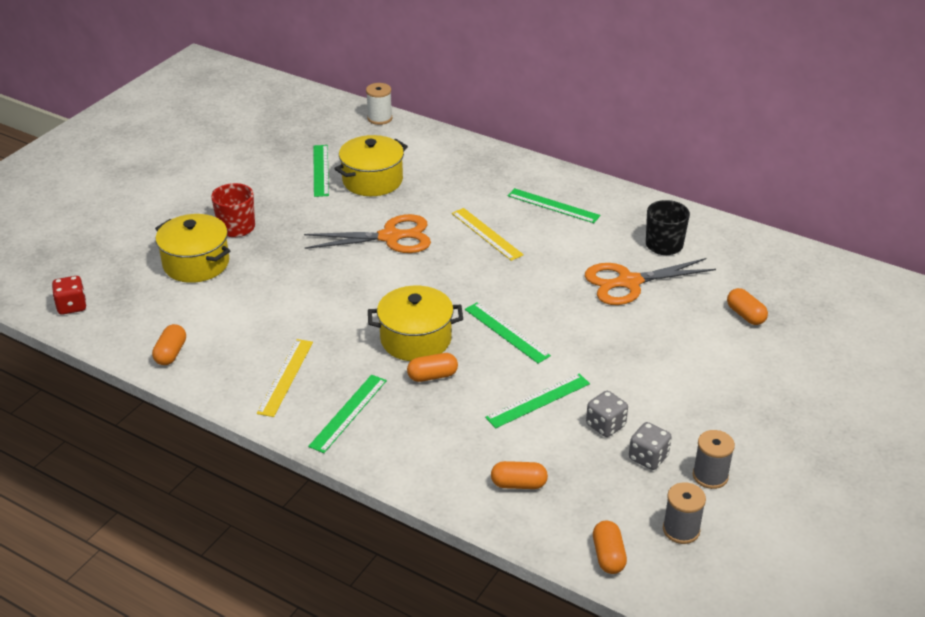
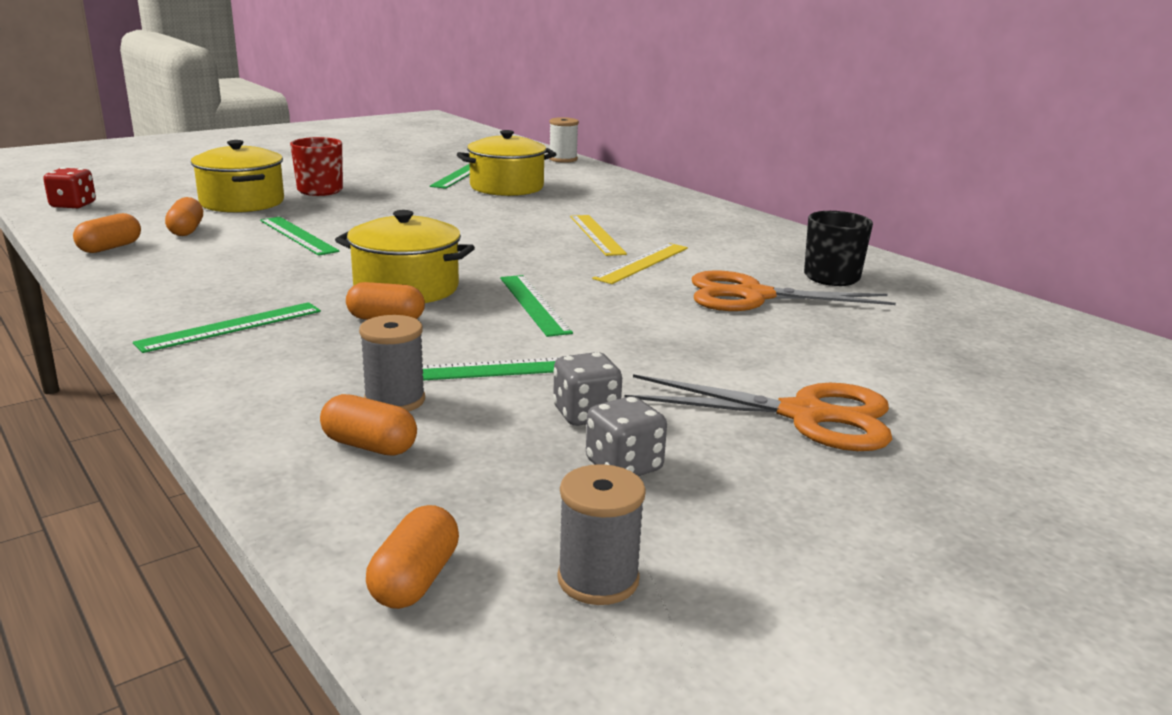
camera: 20 degrees right, 15 degrees down
(285, 377) = (203, 286): yellow ruler -> yellow ruler (642, 263)
(391, 237) = (478, 220): orange scissors -> orange scissors (806, 416)
(553, 206) = (703, 230): green ruler -> green ruler (298, 235)
(710, 476) = (722, 516): grey spool -> grey spool (395, 400)
(745, 315) = (919, 353): orange capsule -> orange capsule (186, 230)

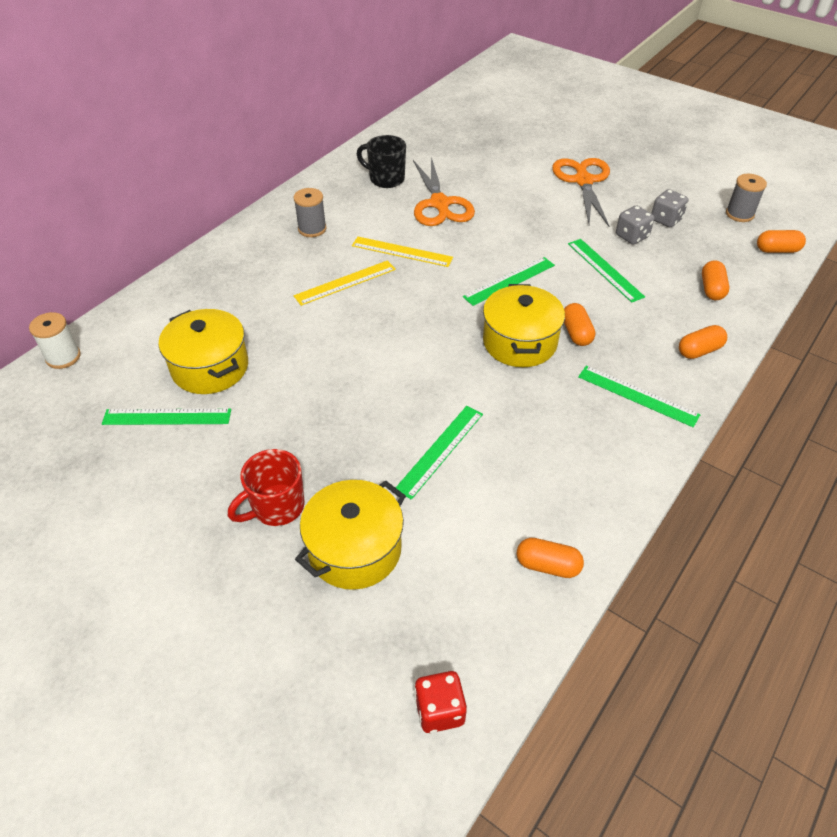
camera: 105 degrees left, 25 degrees up
(186, 230) = (469, 539): orange capsule -> orange capsule (699, 350)
(395, 400) = (667, 295): grey spool -> grey spool (312, 229)

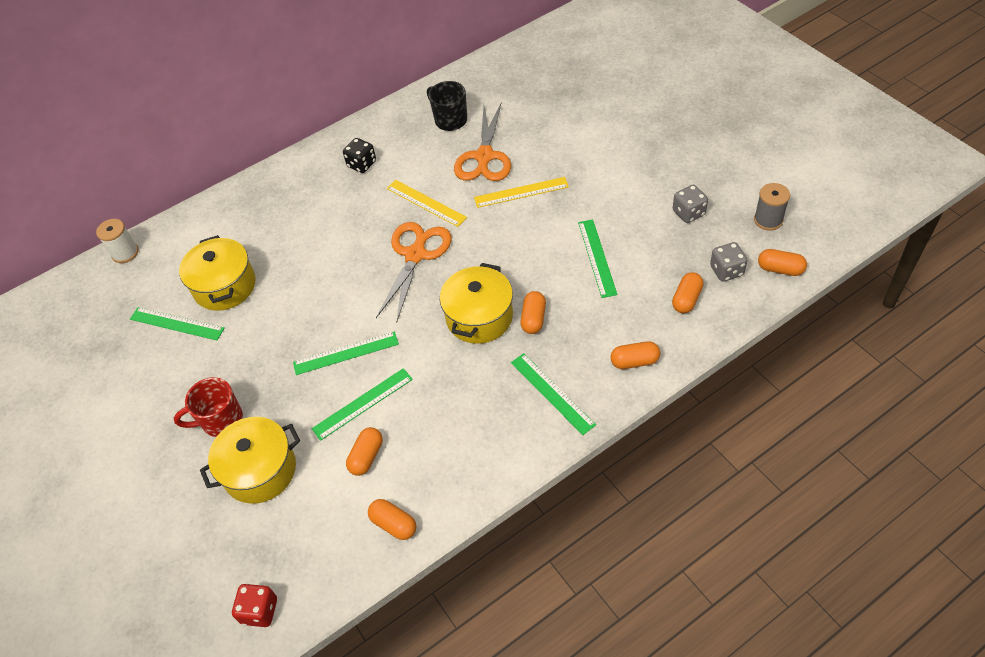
camera: 25 degrees right, 5 degrees up
(312, 229) = (362, 164): grey spool -> black dice
(345, 282) = (364, 226): yellow ruler -> yellow ruler (521, 192)
(475, 503) = (366, 456): none -> orange capsule
(509, 281) = (503, 252): green ruler -> green ruler (346, 353)
(583, 181) = (633, 153): orange scissors -> orange scissors (416, 254)
(631, 236) = (643, 226): grey dice -> grey dice (726, 271)

